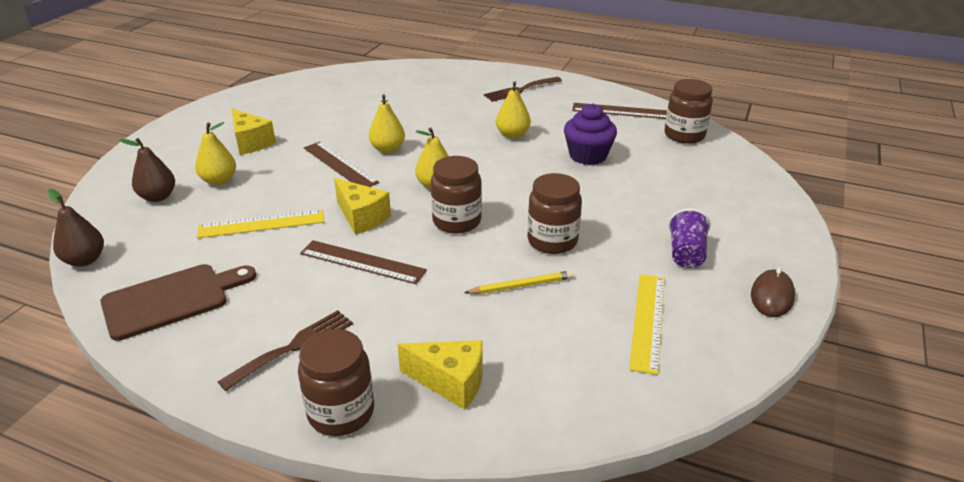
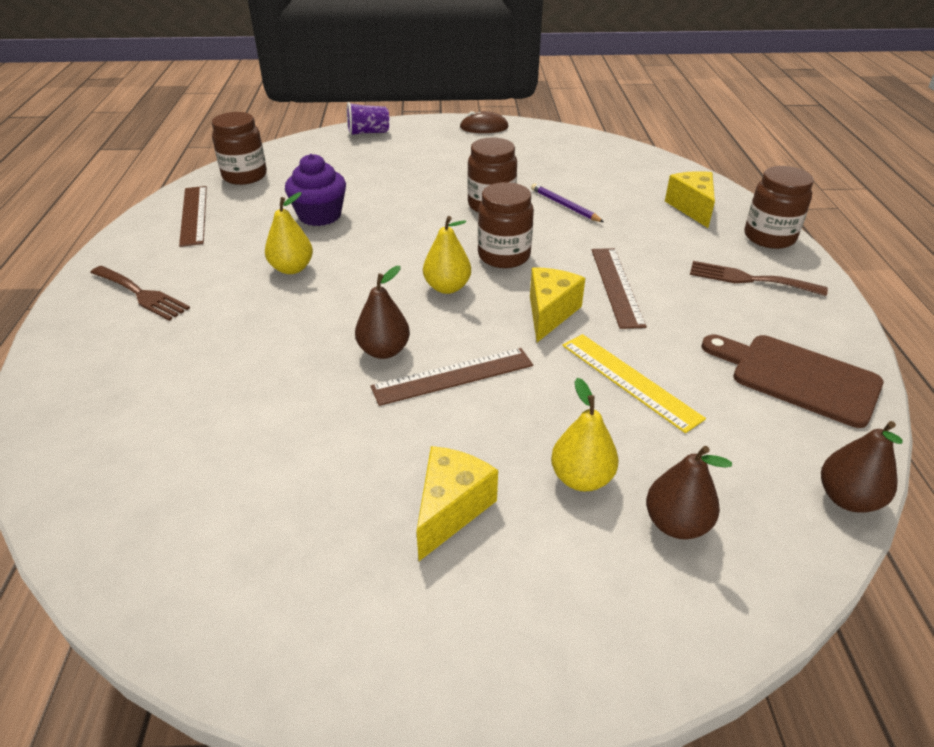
camera: 115 degrees left, 5 degrees up
(339, 165) = (453, 376): brown ruler -> brown ruler turned 45 degrees clockwise
(387, 149) = (384, 351): yellow pear -> brown pear
(521, 286) = (565, 206): yellow pencil -> purple pencil
(647, 321) = (553, 158): yellow ruler -> none
(686, 253) = (459, 155): purple cup -> purple cup (368, 133)

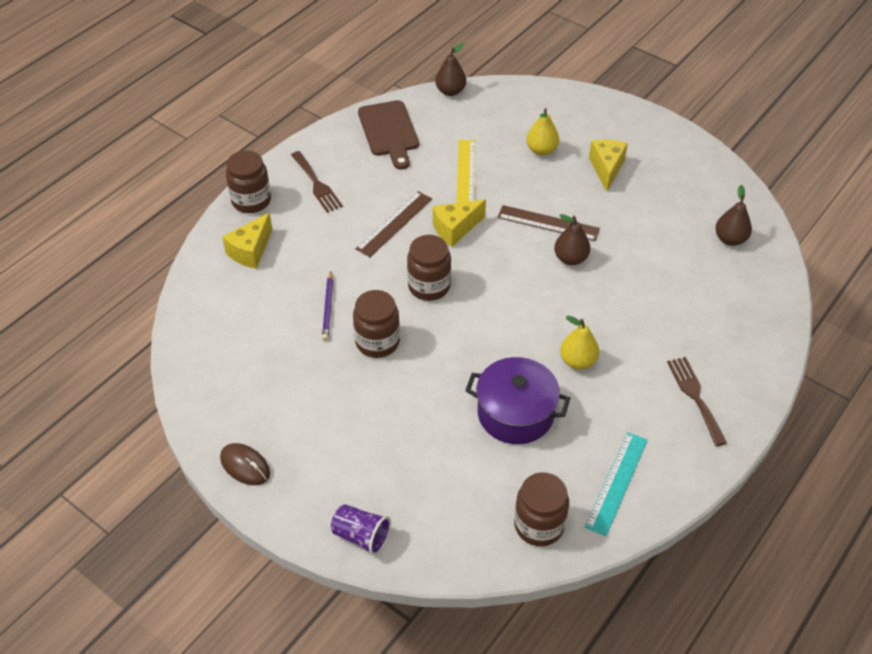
camera: 140 degrees left, 10 degrees up
(193, 215) = (617, 482): brown ruler -> turquoise ruler
(320, 215) = (515, 413): purple cupcake -> purple pot
(447, 287) = (492, 282): yellow pear -> none
(451, 509) = (606, 169): yellow cheese -> yellow cheese turned 120 degrees clockwise
(676, 524) = (525, 119): brown pear -> brown pear (730, 239)

